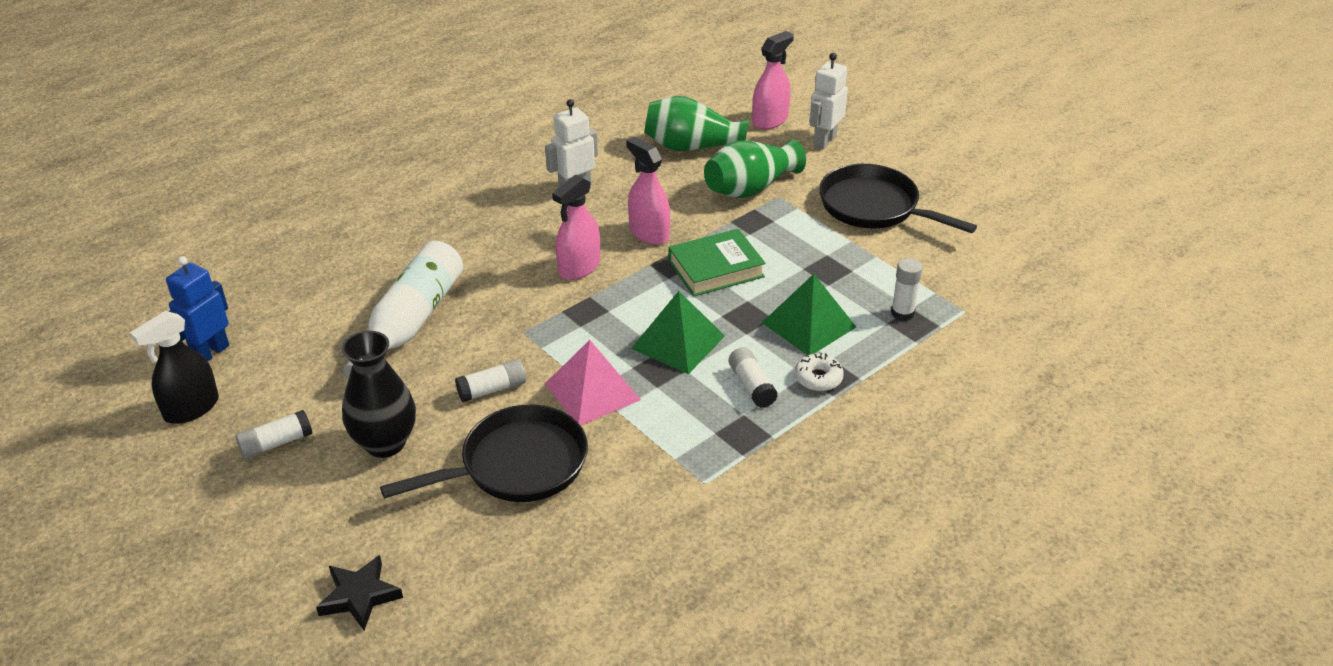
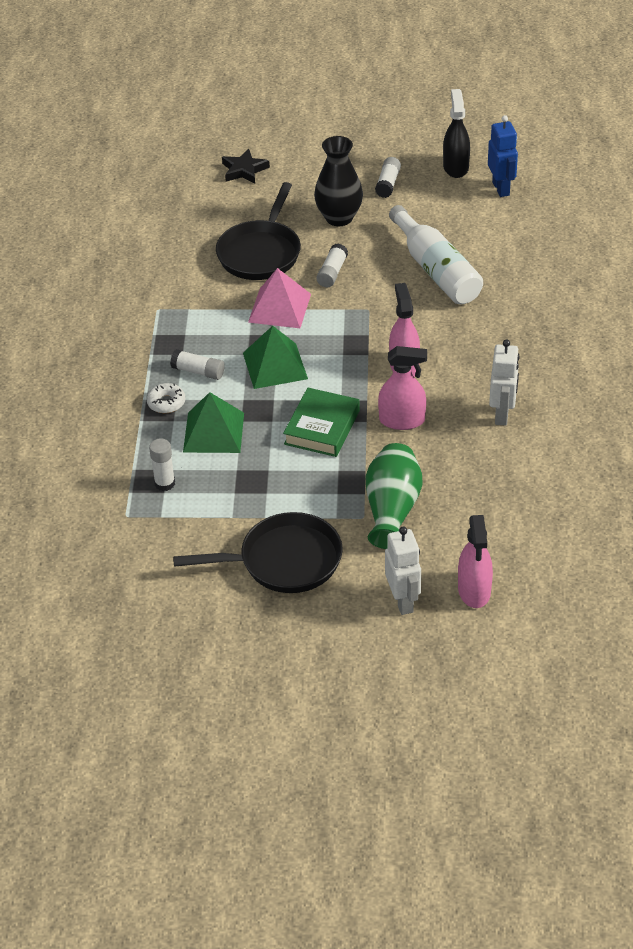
camera: 135 degrees right, 5 degrees up
(691, 147) = (488, 514): green vase -> none

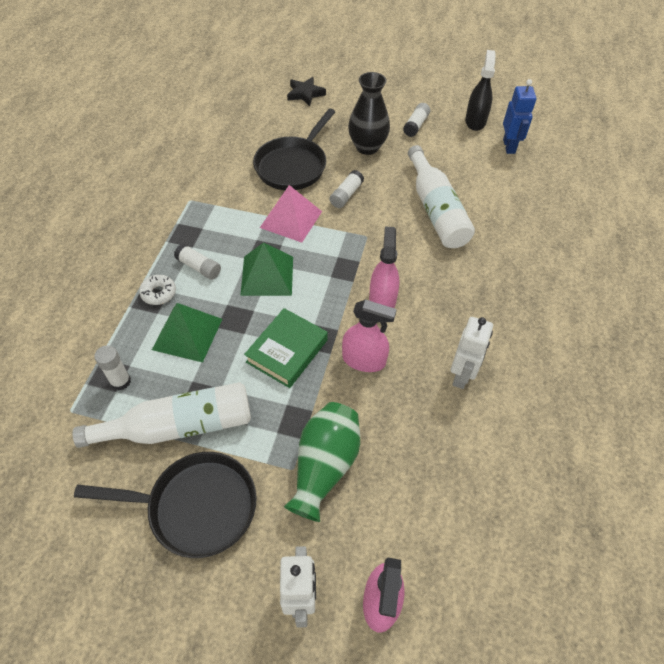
camera: 10 degrees right, 10 degrees up
(240, 506) = (179, 426): none -> white bottle

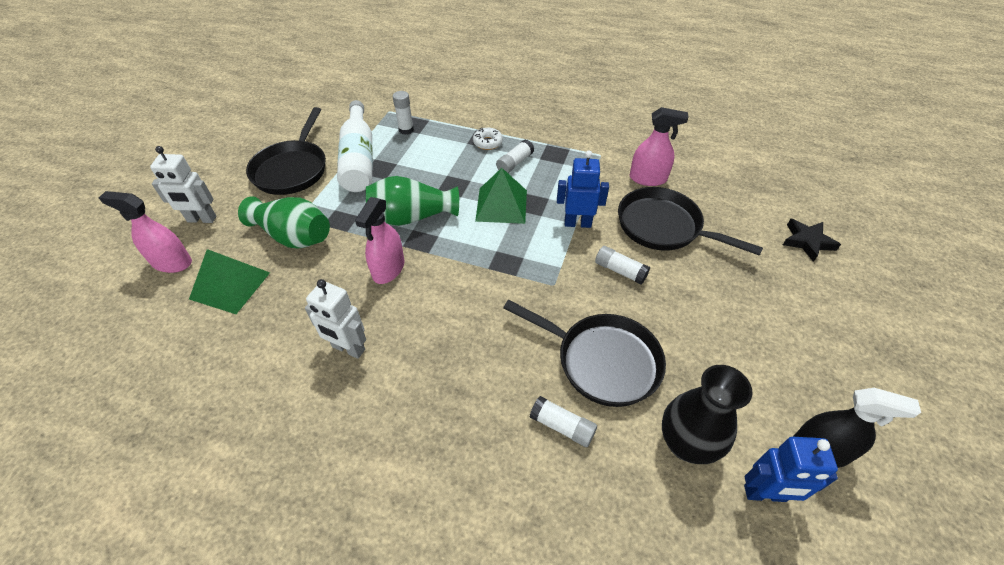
camera: 95 degrees right, 5 degrees down
(187, 334) = (443, 159): green pyramid -> green pyramid (230, 285)
(287, 351) = (411, 217): green book -> green vase
(291, 219) = (577, 223): pink pyramid -> blue robot
(367, 147) = (714, 298): black vase -> black vase (686, 443)
(382, 300) = (459, 290): pink spray bottle -> pink spray bottle (648, 178)
(416, 125) = (779, 360): white glue stick -> white glue stick (562, 426)
(436, 210) = (601, 361): white bottle -> black pan

